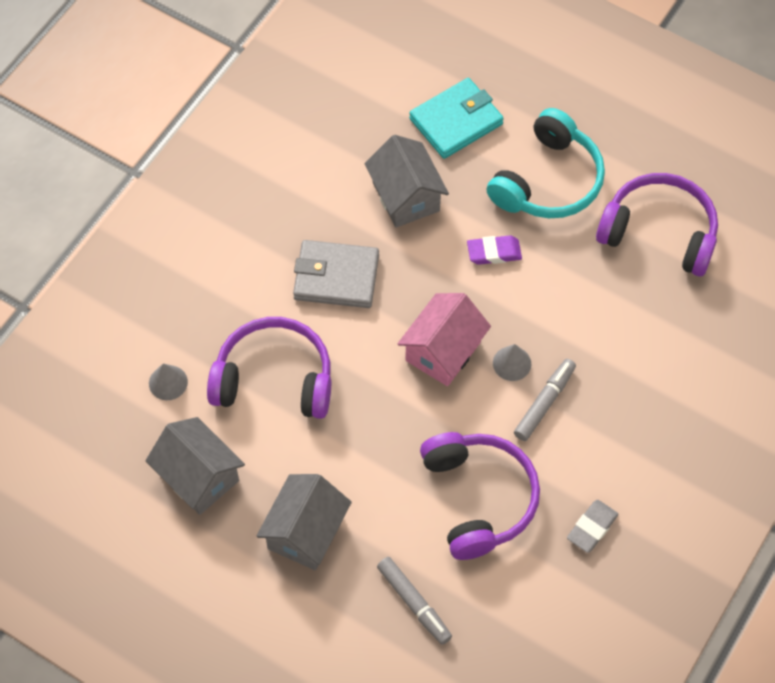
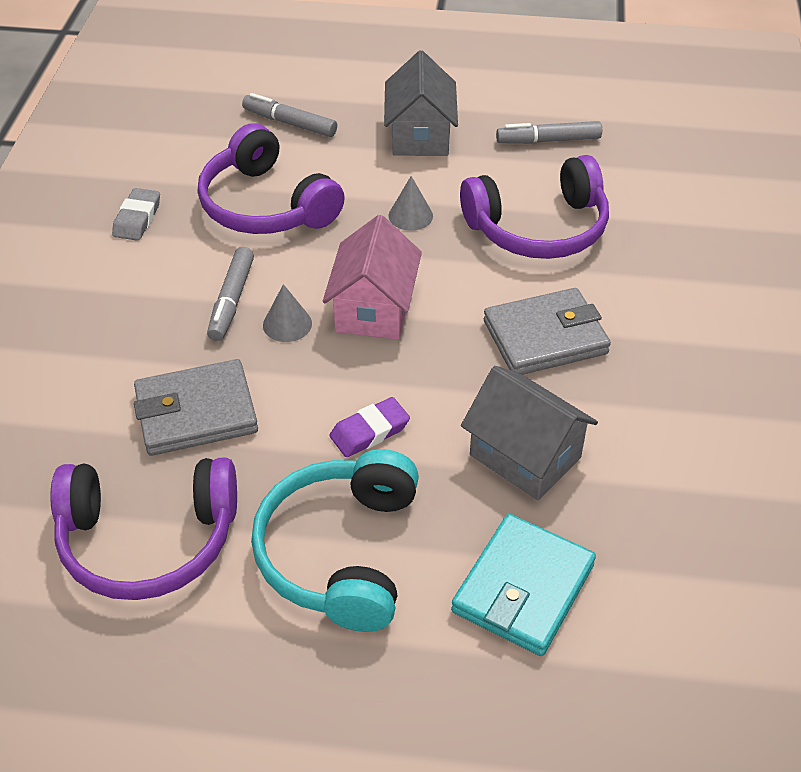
camera: 155 degrees right, 15 degrees down
(168, 382) = (640, 193): grey cone -> grey cone (410, 215)
(198, 477) = (548, 140): grey house -> grey marker
(602, 312) = (196, 412): none -> grey wallet

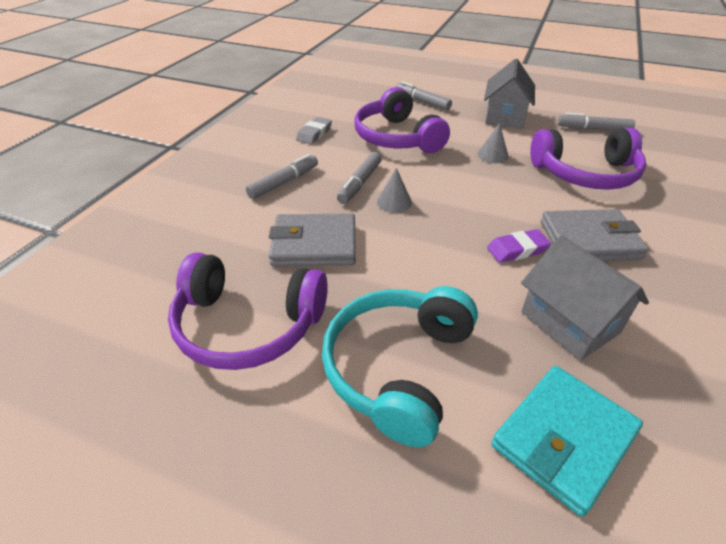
camera: 15 degrees right, 5 degrees down
(121, 319) = (284, 182): none -> grey marker
(369, 431) = (440, 280): purple eraser -> purple eraser (517, 250)
(374, 309) = (458, 203): pink house -> none

